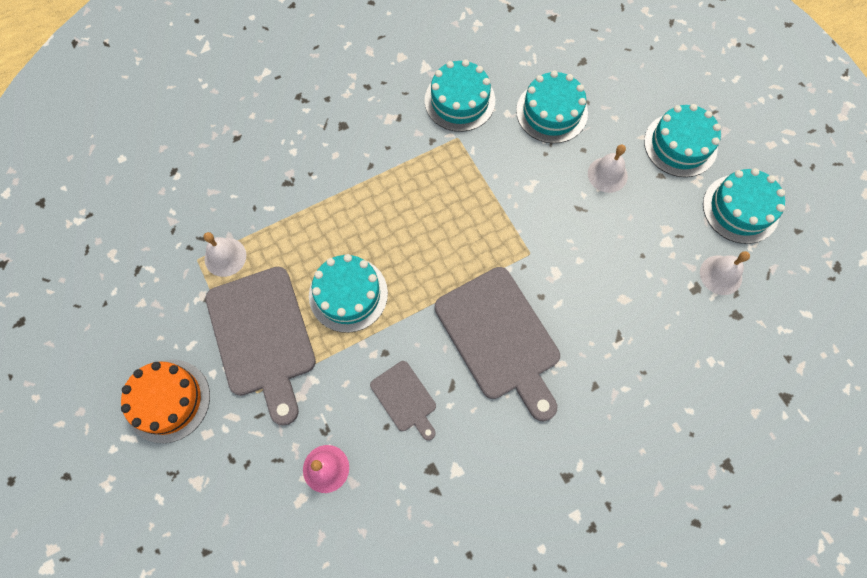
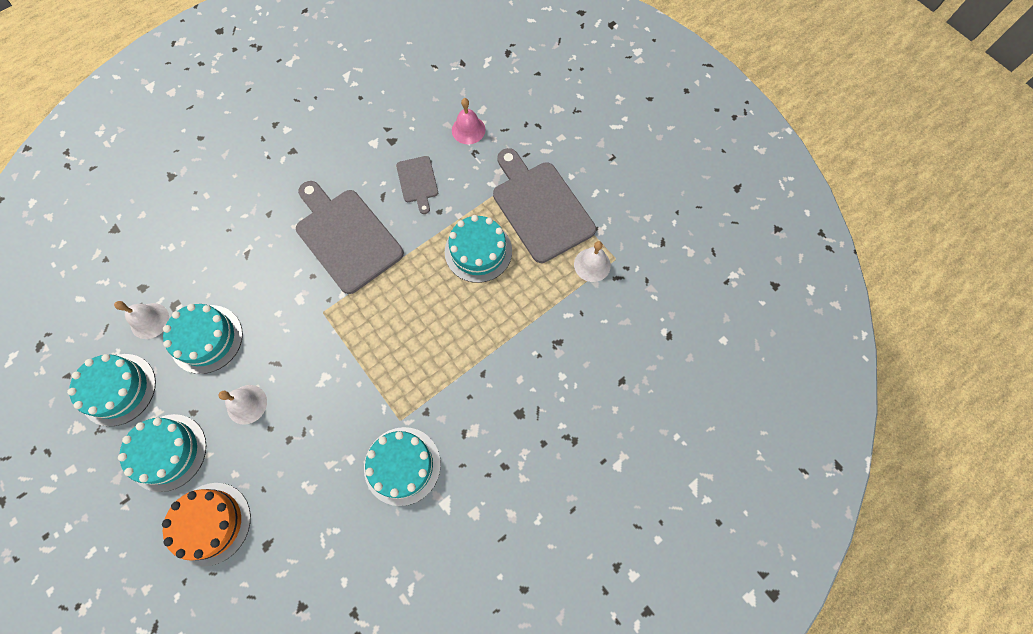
camera: 170 degrees right, 0 degrees up
(168, 400) = (597, 153): orange cake -> orange cake (210, 523)
(405, 399) = (418, 182): grey cutting board -> grey cutting board turned 150 degrees counterclockwise
(551, 112) = (302, 469): turquoise cake -> turquoise cake (206, 339)

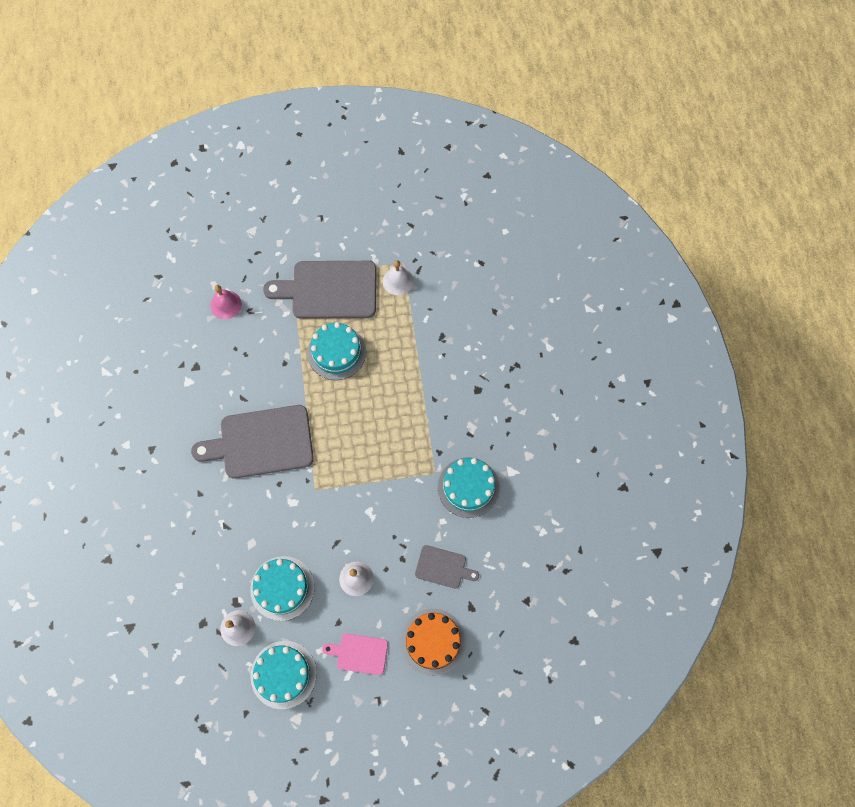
camera: 60 degrees left, 0 degrees up
(167, 452) = (359, 653): turquoise cake -> pink cutting board
(418, 182) = (247, 366): grey cutting board -> grey cutting board (443, 567)

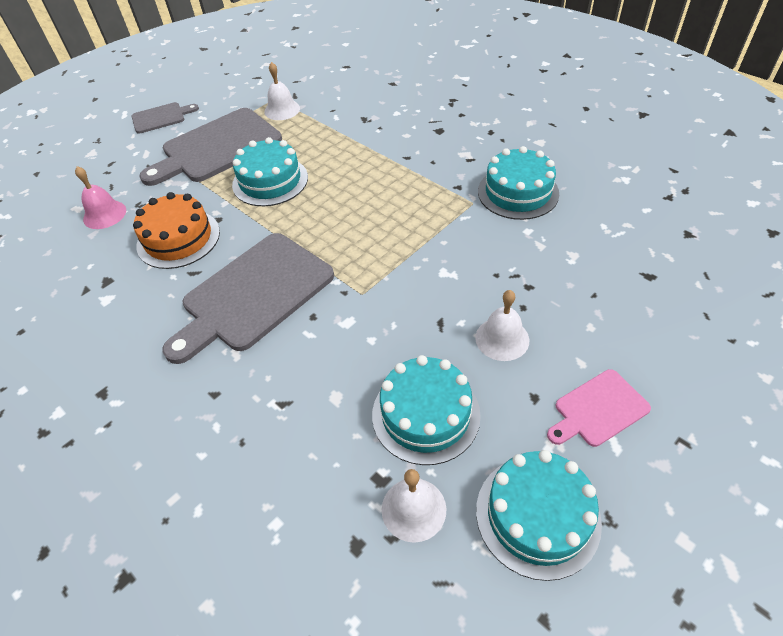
camera: 35 degrees left, 20 degrees down
(433, 641) = (656, 333): orange cake -> orange cake (178, 238)
(443, 567) = (578, 264): grey cutting board -> grey cutting board (161, 117)

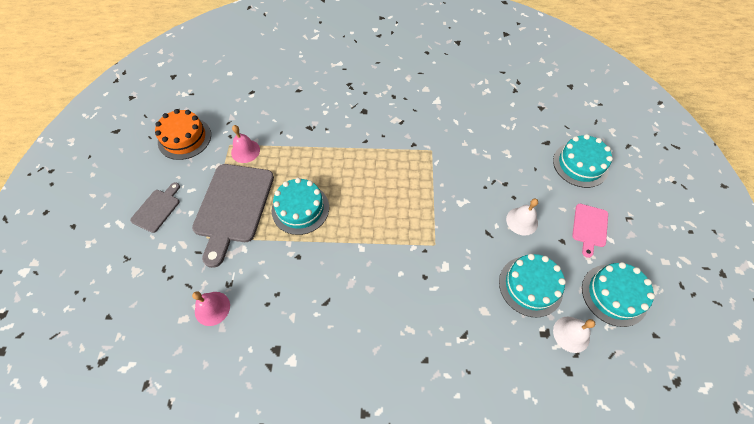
camera: 45 degrees left, 10 degrees up
(178, 238) = (288, 288): orange cake -> orange cake (184, 138)
(253, 295) = (379, 289): grey cutting board -> none
(282, 110) = (245, 151): white bell -> pink bell
(518, 192) = (447, 129): turquoise cake -> turquoise cake (580, 164)

